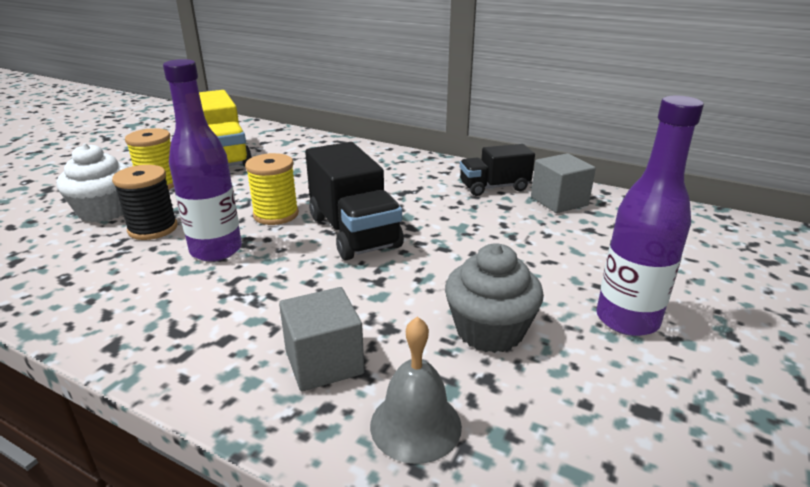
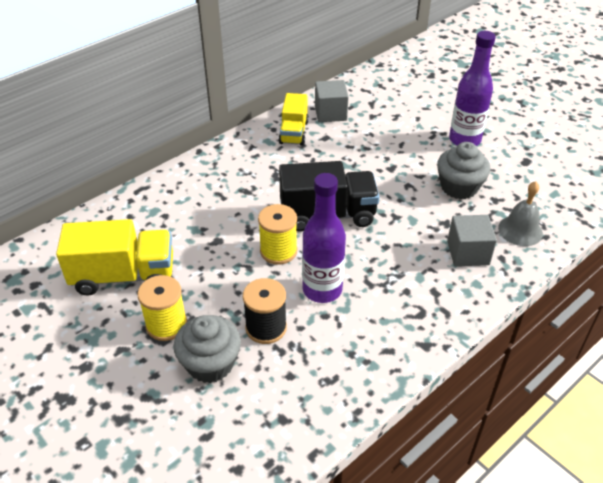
camera: 70 degrees left, 15 degrees up
(105, 211) = (210, 363): white cupcake -> grey cupcake
(494, 187) = (294, 132): black truck -> yellow truck

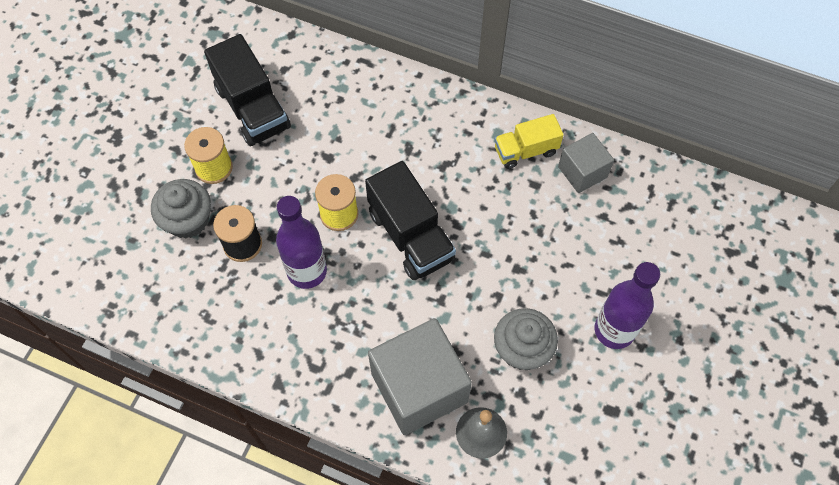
camera: 65 degrees right, 20 degrees up
(124, 275) = (253, 108): yellow truck -> black truck
(468, 253) = (419, 387): grey cube -> grey cube, size x1.81

